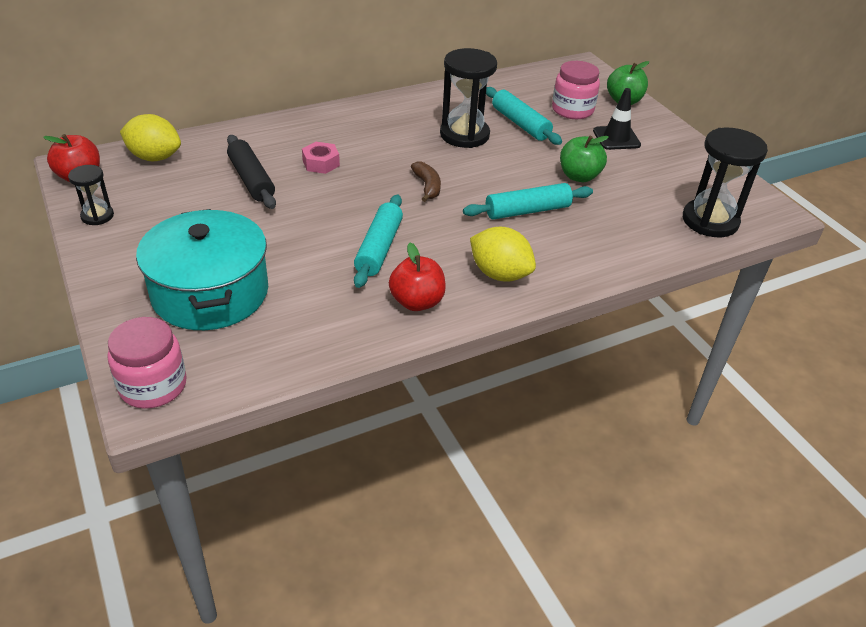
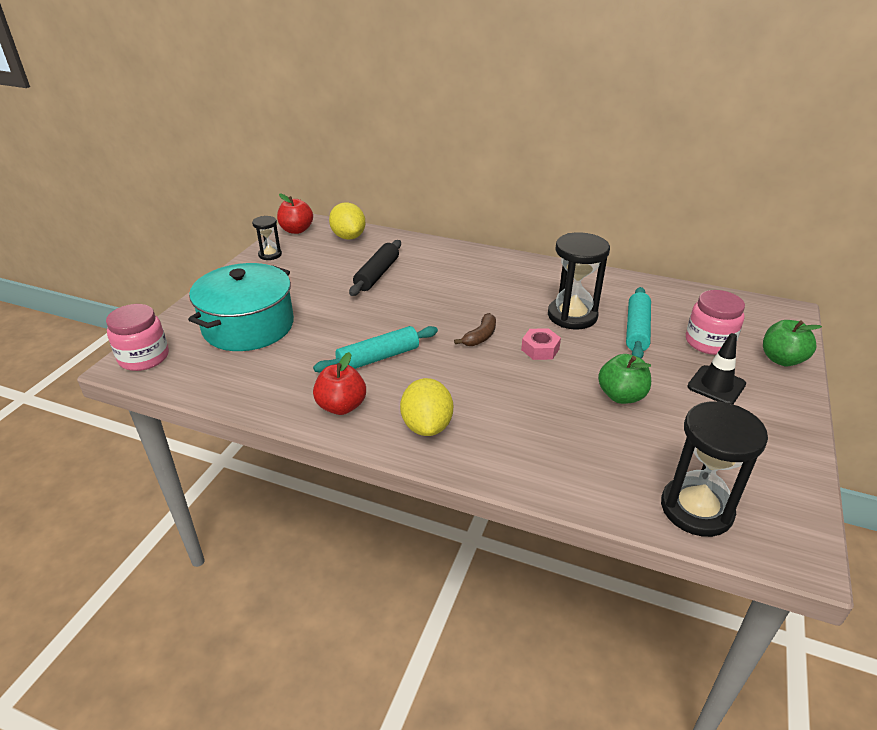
camera: 50 degrees right, 5 degrees down
(321, 163) = (435, 285): pink nut -> pink nut (540, 349)
(527, 211) = (528, 396): turquoise rolling pin -> none

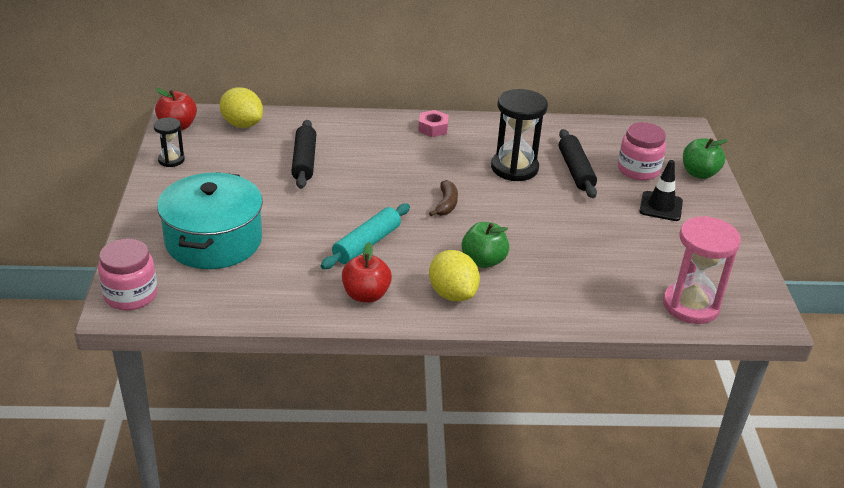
camera: 25 degrees left, 0 degrees up
(540, 349) = (505, 205): pink nut -> pink nut (433, 128)
(621, 396) = (593, 232): green apple -> green apple (483, 261)
(636, 330) = (575, 170): turquoise rolling pin -> black rolling pin
(696, 509) = (690, 305): black hourglass -> pink hourglass

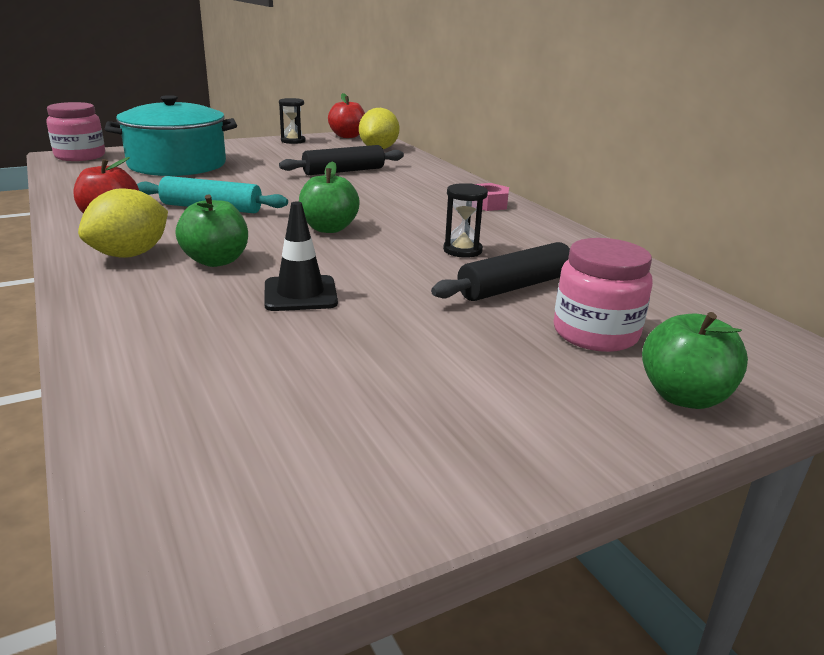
camera: 65 degrees right, 10 degrees down
(446, 204) = (329, 228): brown banana -> green apple
(514, 168) = (462, 250): black hourglass -> black hourglass, size x0.53
(661, 206) = (504, 369): black traffic cone -> black traffic cone (300, 294)
(690, 305) = (176, 444): pink hourglass -> none

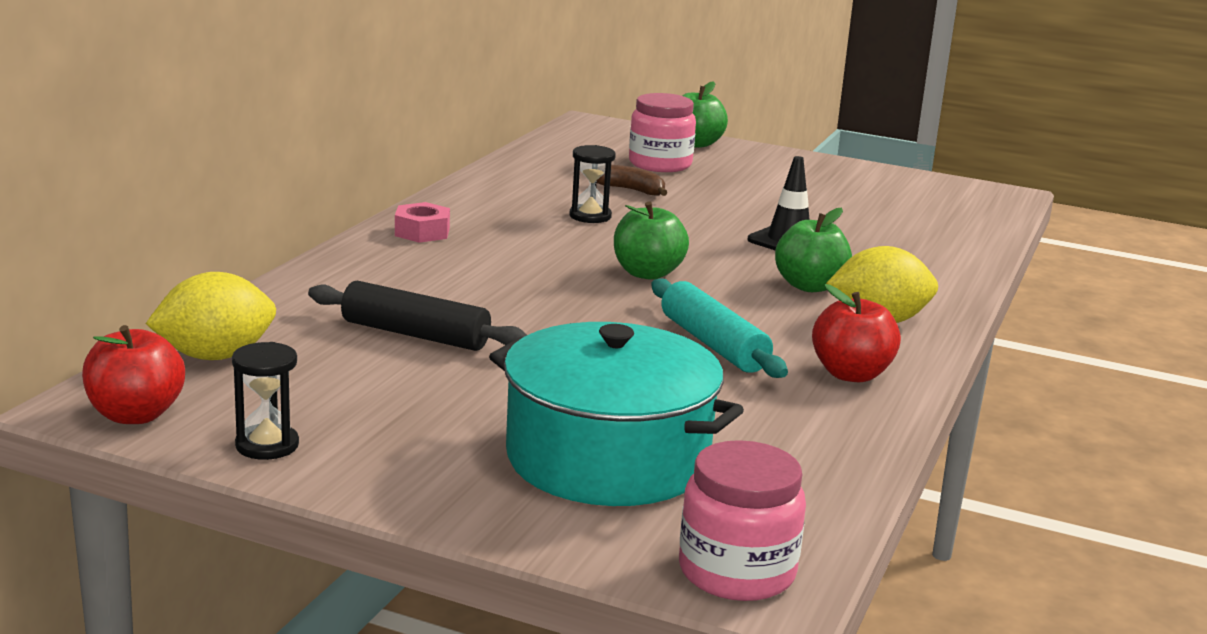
camera: 130 degrees left, 5 degrees down
(515, 286) = (630, 190): black rolling pin -> brown banana

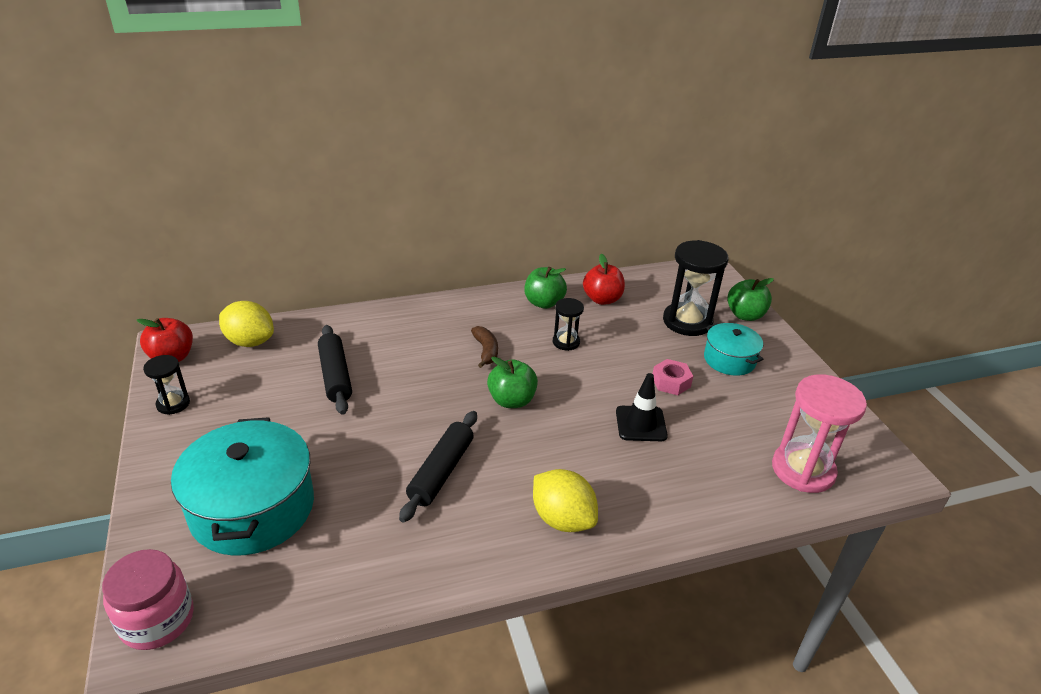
camera: 50 degrees right, 15 degrees up
(422, 232) = (464, 310): pink nut -> pink nut (671, 382)
(630, 190) = (628, 334): brown banana -> brown banana (486, 351)
(660, 164) = (687, 321): pink jar -> black hourglass
(713, 344) = (441, 472): turquoise rolling pin -> black rolling pin
(753, 176) = (729, 360): none -> turquoise pot
(809, 286) = (579, 465): green apple -> green apple (544, 303)
(851, 374) = (463, 545): red apple -> red apple (602, 299)
(954, 218) = (803, 470): none -> pink hourglass

